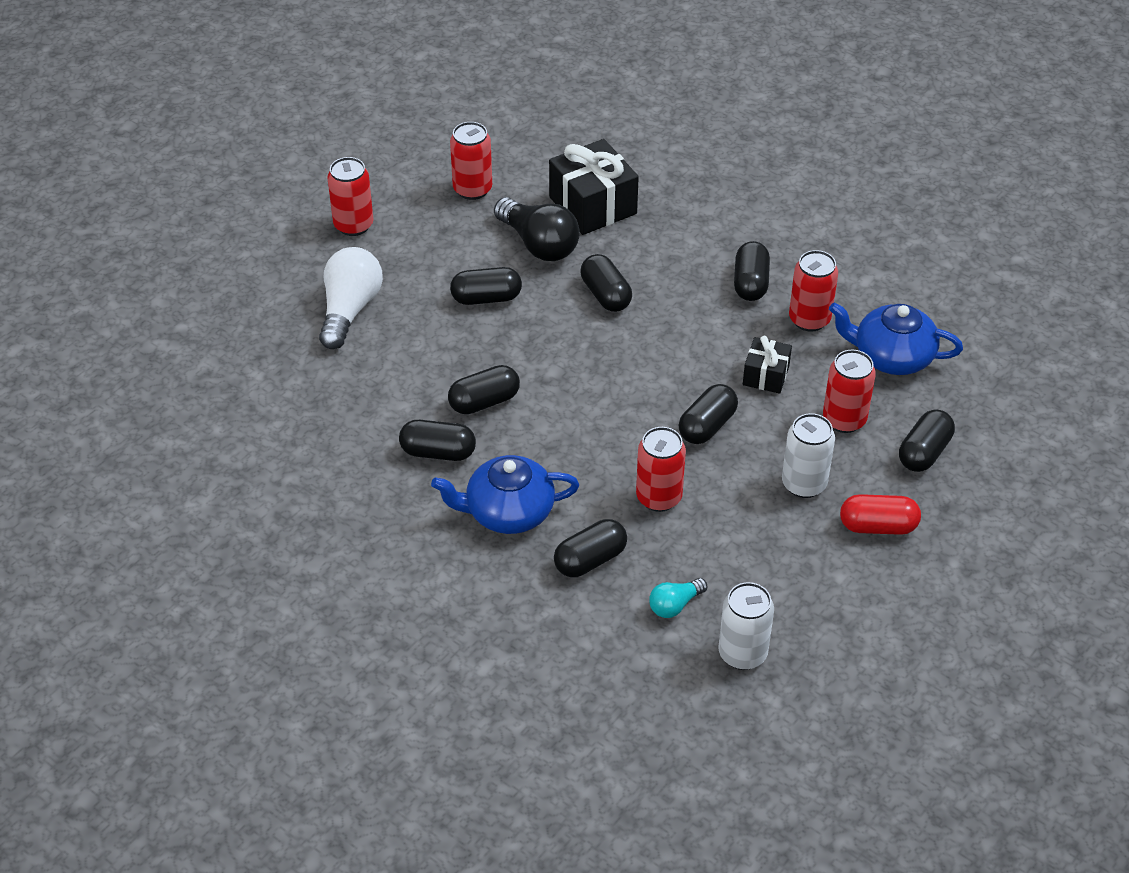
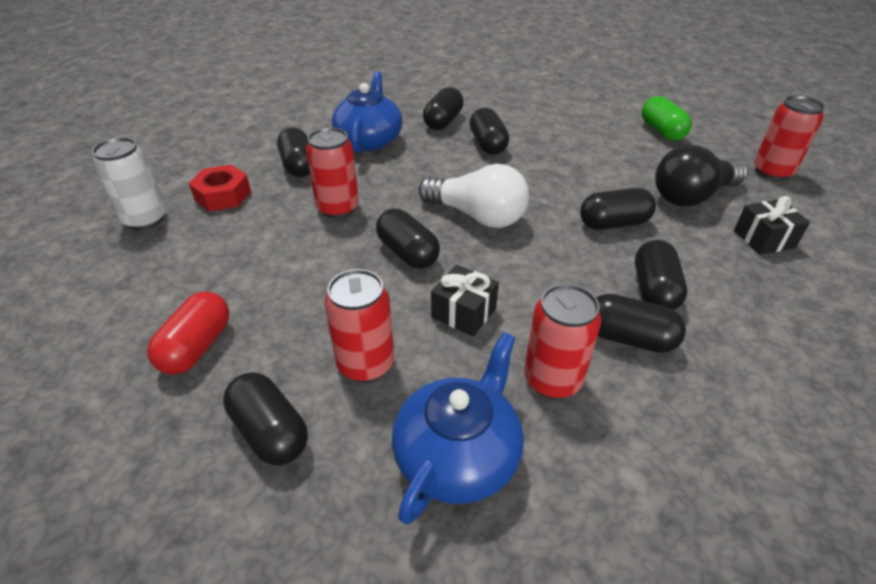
camera: 105 degrees right, 5 degrees down
(350, 310) = (604, 105): white light bulb -> white light bulb (477, 216)
(353, 225) = (707, 115): red can -> none
(407, 262) = (661, 131): none -> green capsule
(486, 298) = (613, 160): black capsule -> black capsule (654, 290)
(592, 205) = (764, 239): black gift -> black gift, size x0.56
(675, 605) = (223, 195): turquoise light bulb -> red nut
(804, 484) = (293, 303): white can -> none

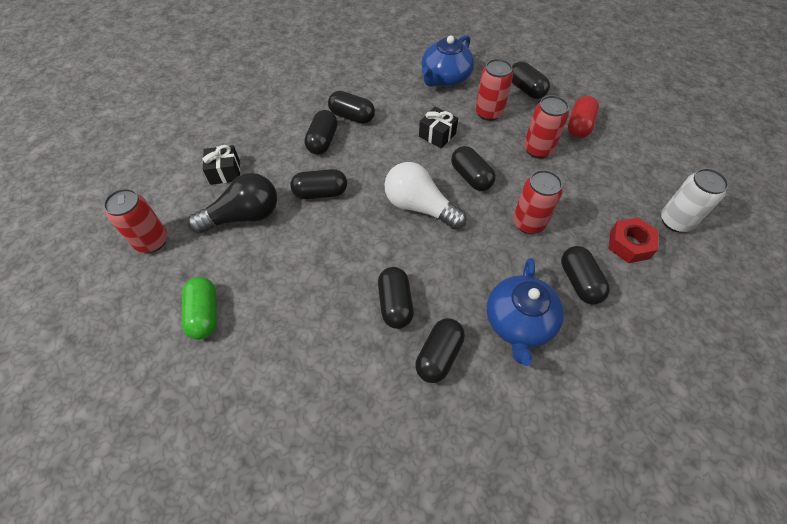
camera: 175 degrees left, 15 degrees up
(552, 379) = (398, 101): red can -> red can (538, 149)

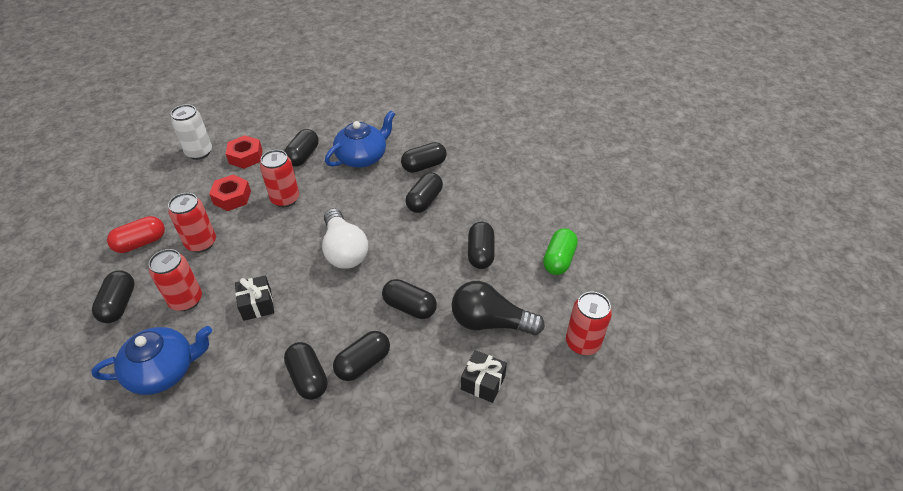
camera: 145 degrees left, 10 degrees down
(471, 177) = (279, 251): black capsule -> black capsule (480, 253)
(574, 197) = (232, 197): none -> red nut

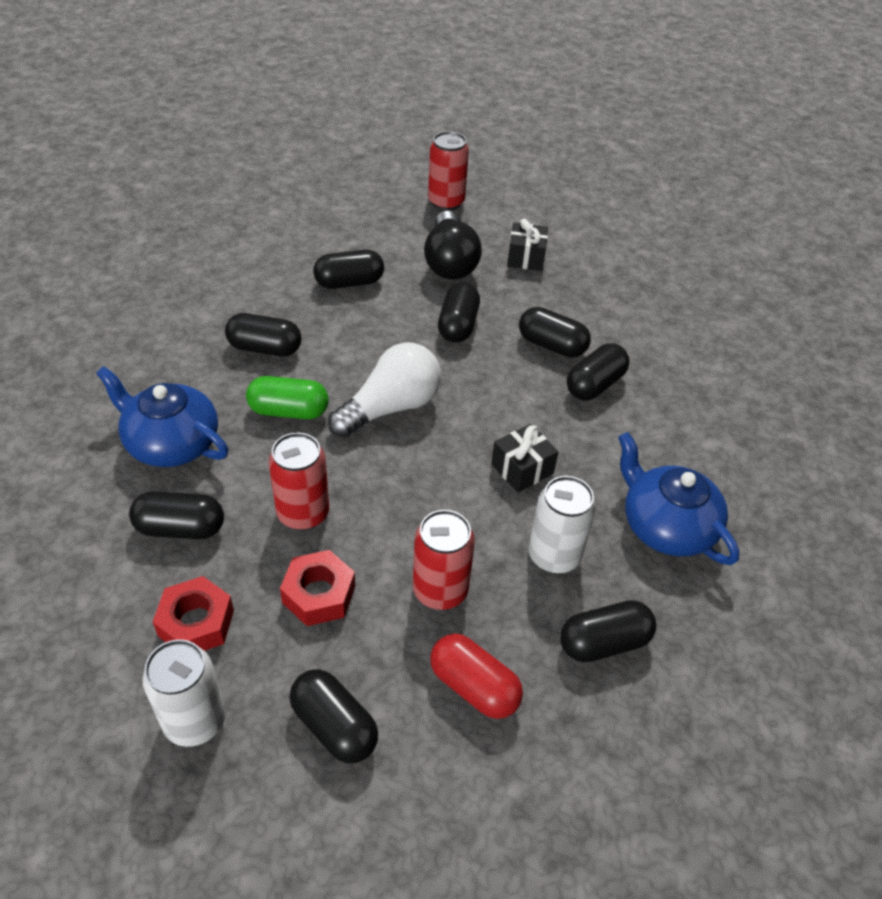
camera: 110 degrees left, 0 degrees up
(186, 300) = (554, 556): red can -> white can
(424, 166) = (183, 364): black capsule -> black capsule (334, 726)
(558, 259) = (338, 224): green capsule -> green capsule (289, 411)

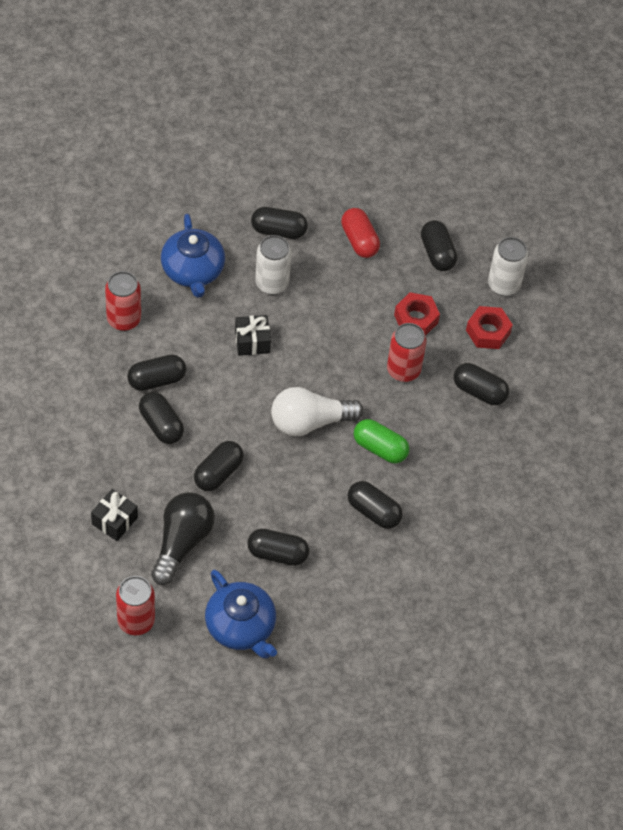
camera: 155 degrees left, 10 degrees up
(171, 443) = (467, 455): blue teapot -> blue teapot (241, 627)
(440, 590) = (348, 292): red can -> red can (124, 319)

